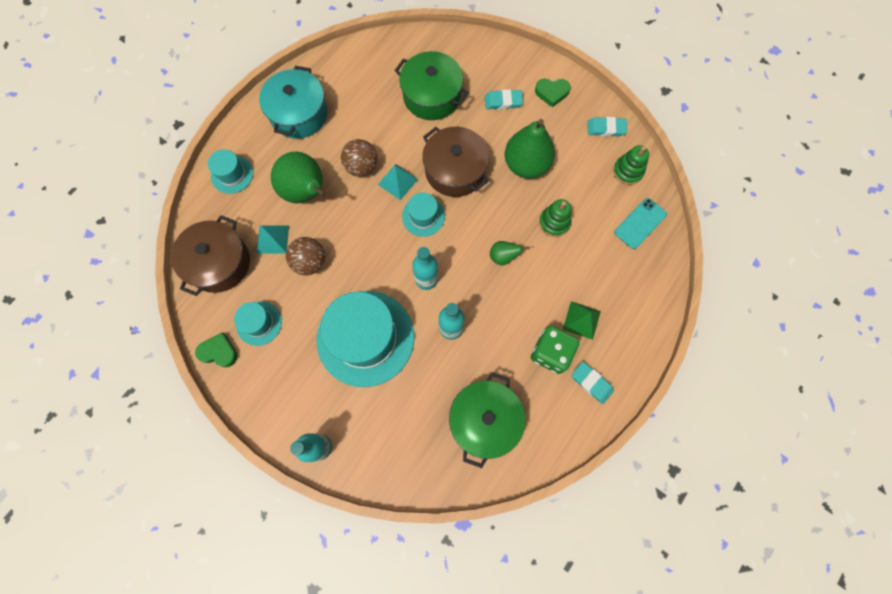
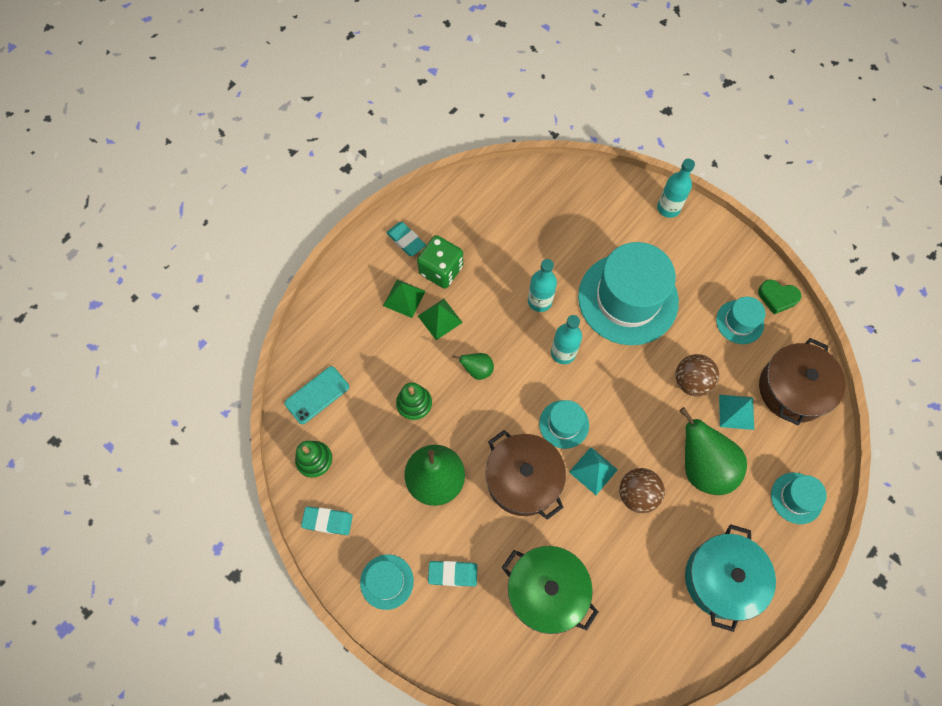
camera: 175 degrees left, 5 degrees down
(484, 420) = (513, 218): green pot -> none
(544, 302) = (439, 319): none -> green pyramid
(551, 93) = (387, 581): green heart -> turquoise hat

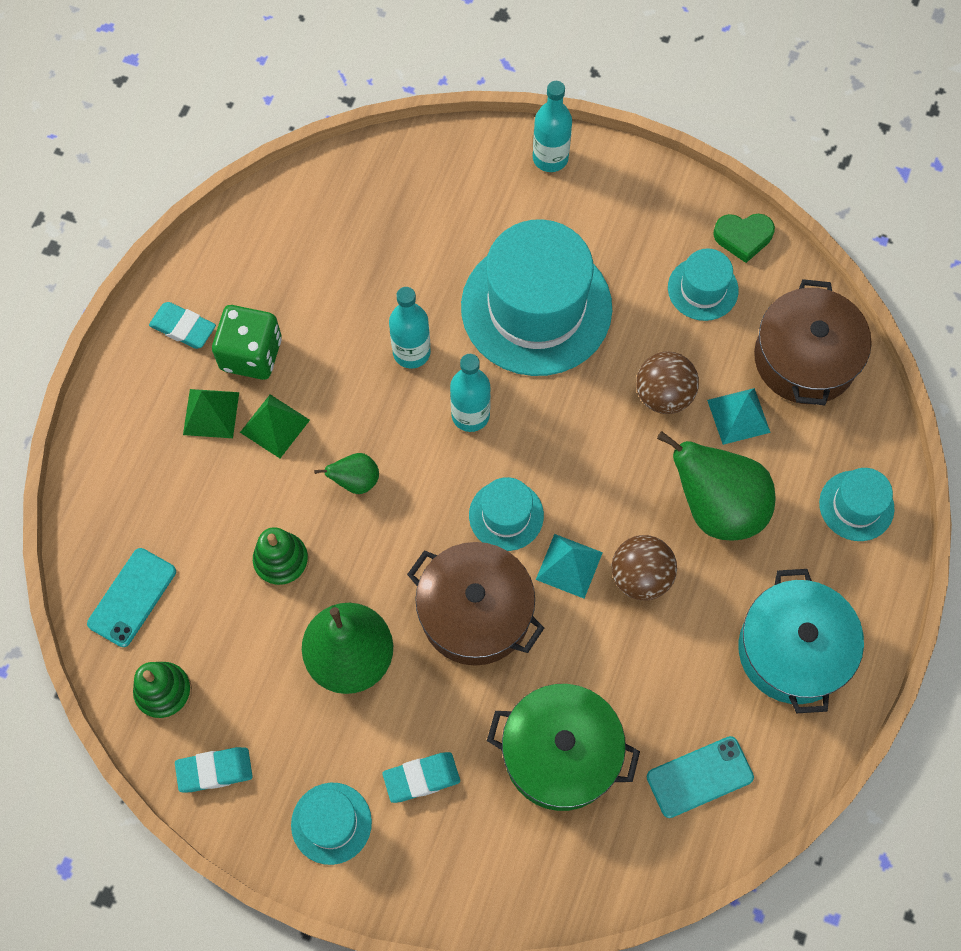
camera: 20 degrees left, 0 degrees up
(632, 640) = (699, 777): none -> turquoise phone

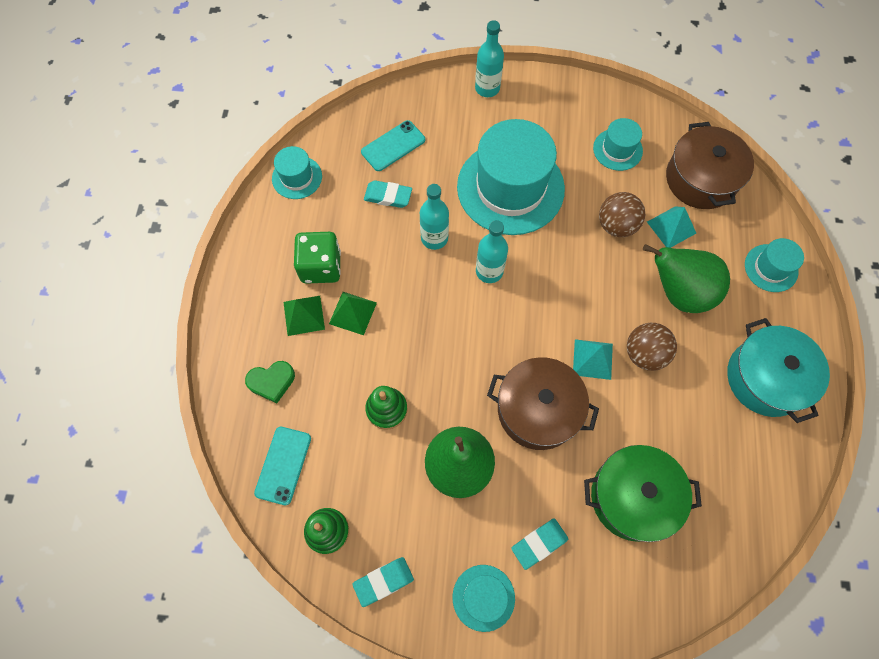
camera: 15 degrees left, 0 degrees up
(183, 328) = (266, 260): turquoise eraser -> turquoise eraser (388, 196)
(355, 481) = (423, 337): green pear -> none
(506, 515) = (537, 335): turquoise hat -> turquoise hat (297, 177)
(699, 777) = (736, 486): turquoise phone -> turquoise phone (393, 146)
(743, 237) = (632, 110): green heart -> green heart (272, 382)

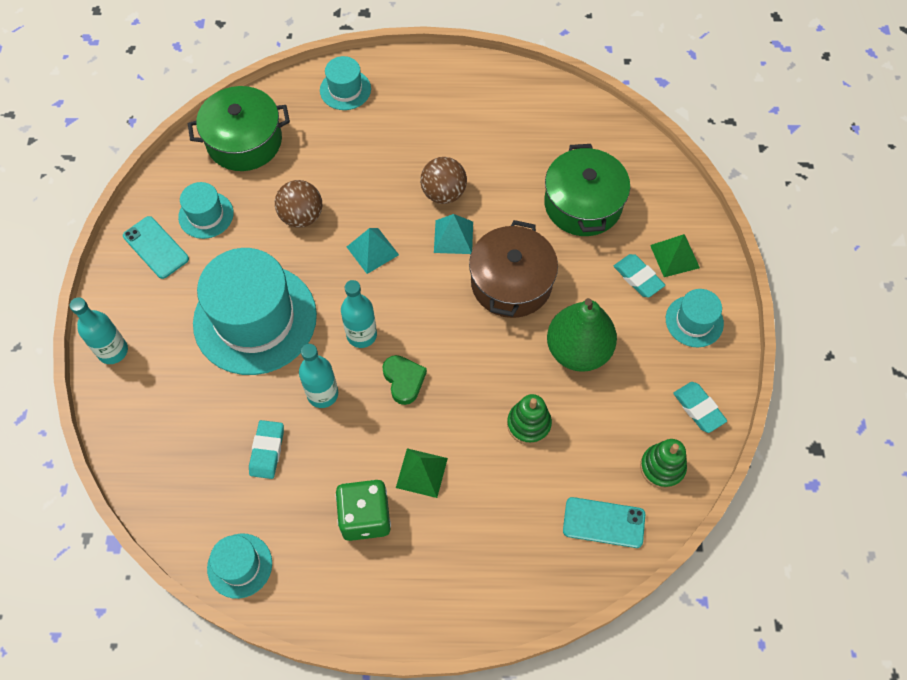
camera: 95 degrees left, 5 degrees down
(272, 382) = (513, 551): green heart -> green heart (404, 380)
(304, 315) = (429, 527): green pyramid -> green pyramid (674, 256)
(393, 146) = (194, 452): turquoise phone -> turquoise phone (155, 247)
(671, 227) = (302, 168): turquoise pyramid -> turquoise pyramid (372, 250)
(679, 292) = (376, 164): green pear -> none
(701, 179) = (244, 141): brown pot -> green pot
(766, 378) = (458, 100): turquoise pot -> none

